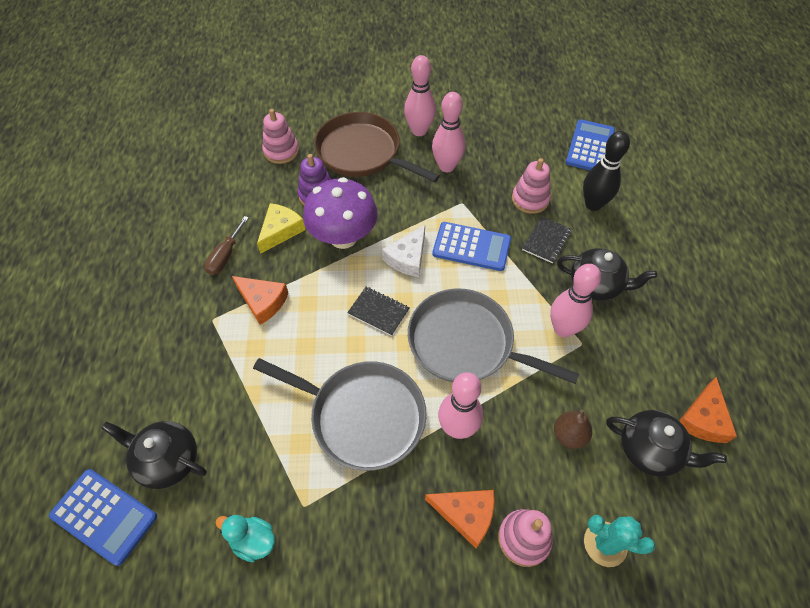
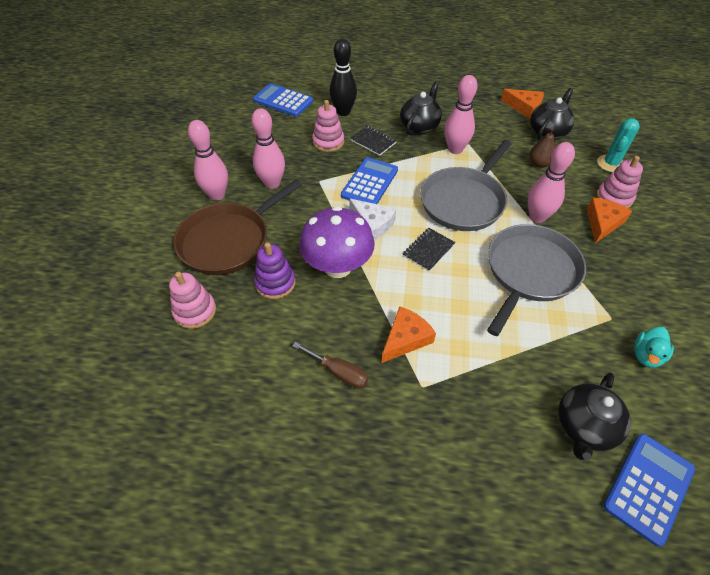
camera: 80 degrees left, 5 degrees down
(280, 231) = (315, 318): yellow cheese -> none

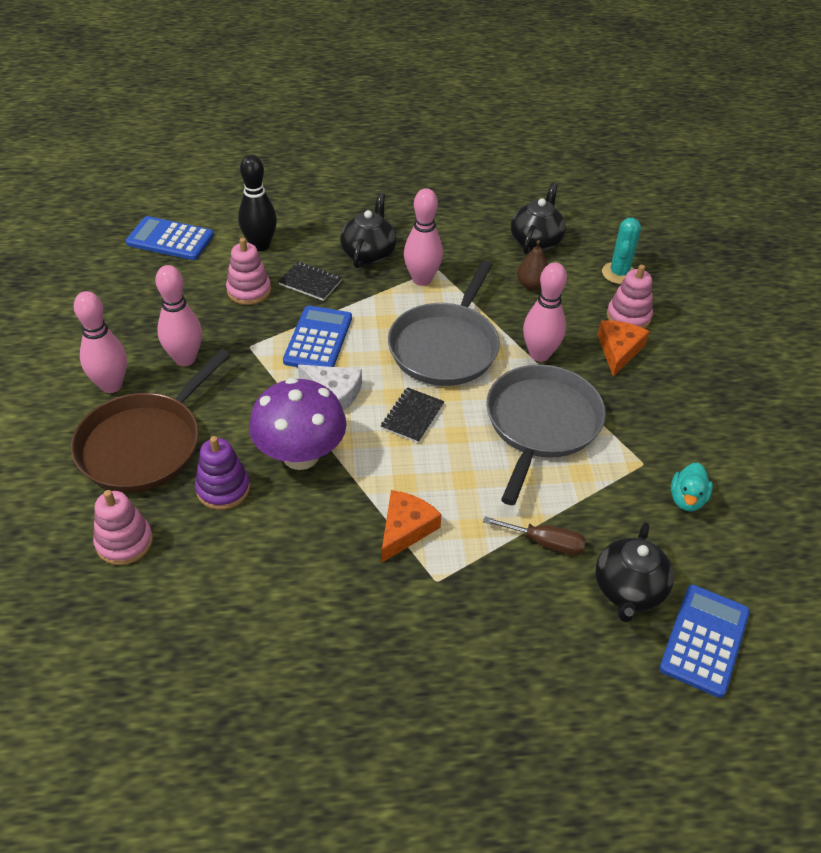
camera: 15 degrees left, 5 degrees down
(338, 372) = (331, 583): brown screwdriver -> brown screwdriver (545, 543)
(524, 107) = (501, 210): orange cheese -> none

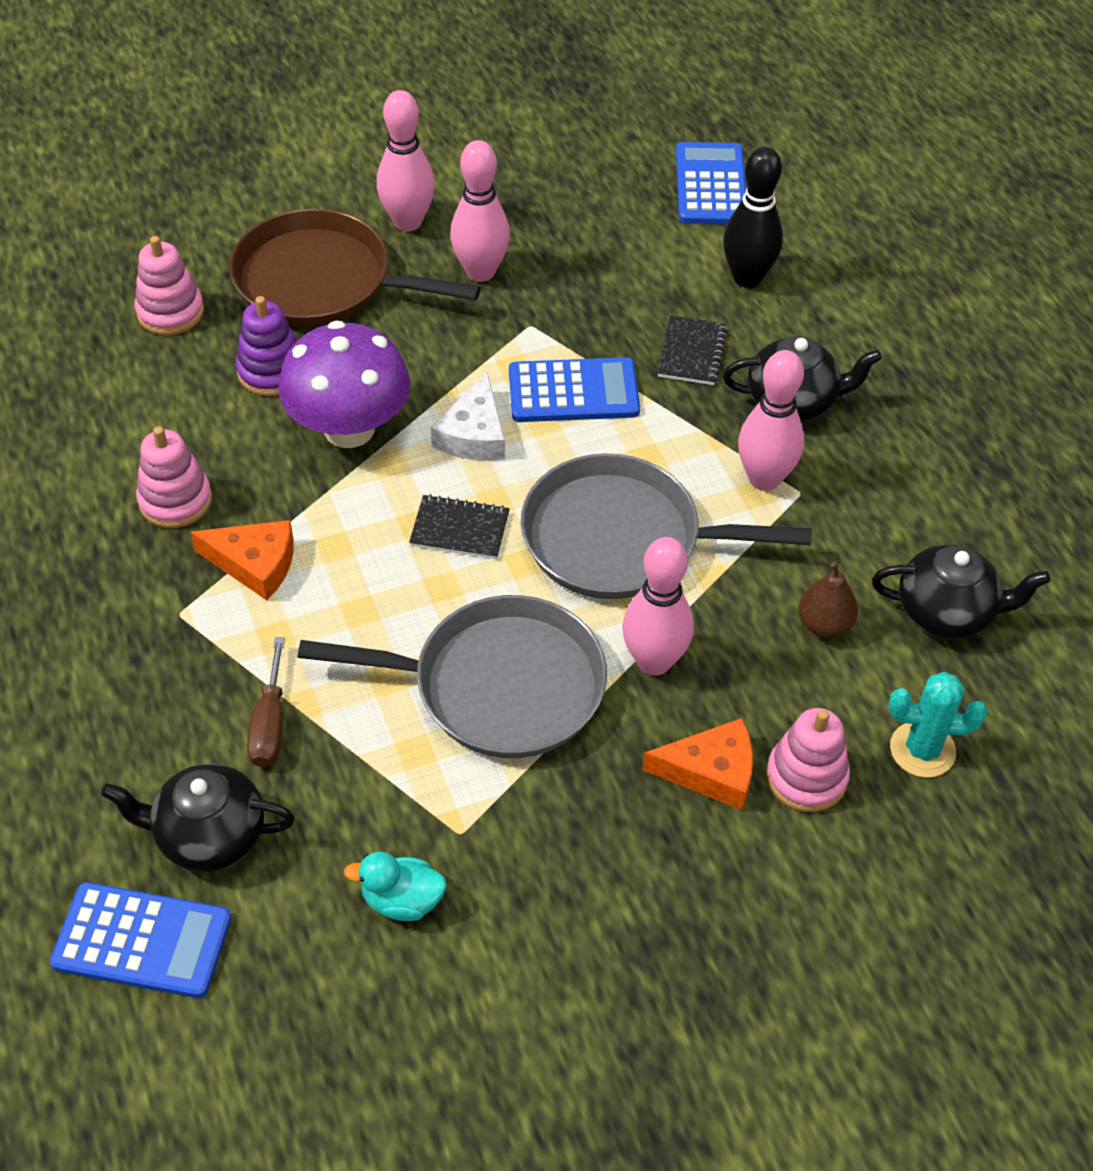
camera: 75 degrees right, 5 degrees up
(249, 291) = (642, 294): pink stacking toy -> pink stacking toy (175, 500)

